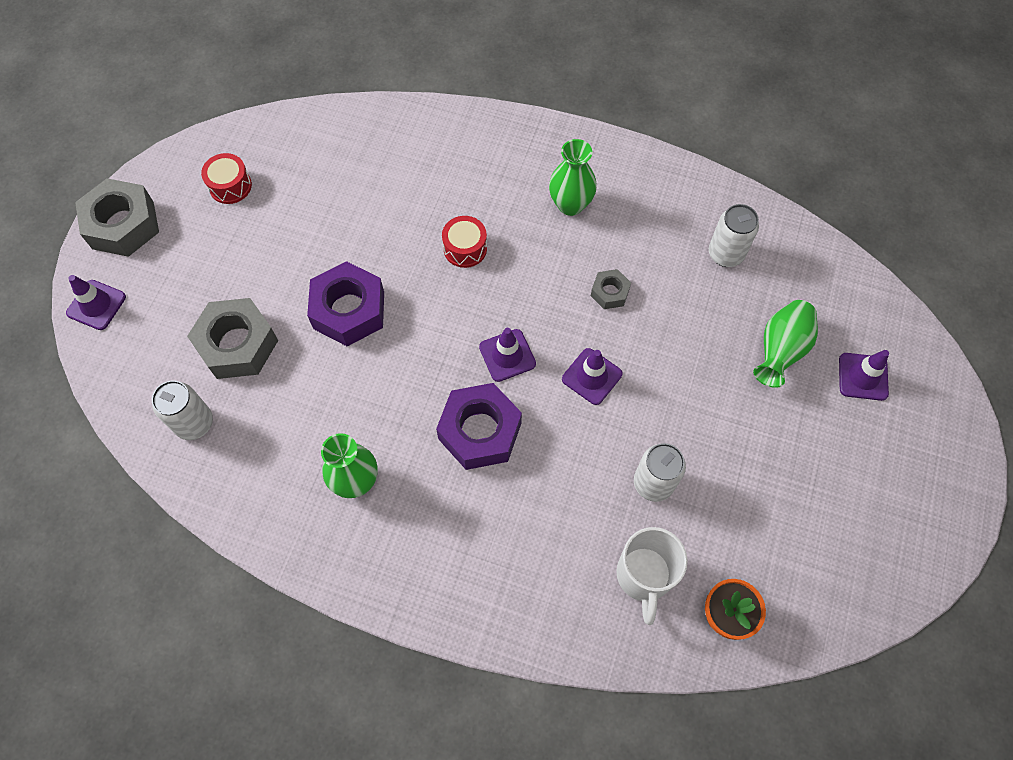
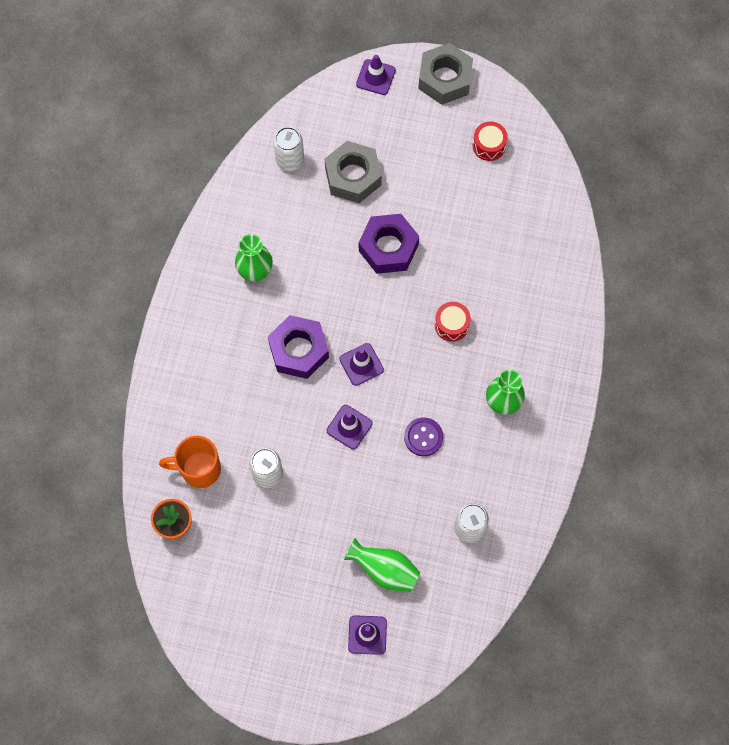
camera: 85 degrees right, 5 degrees up
(610, 292) = (423, 437): grey nut -> purple button
(643, 576) = (199, 469): white mug -> orange mug

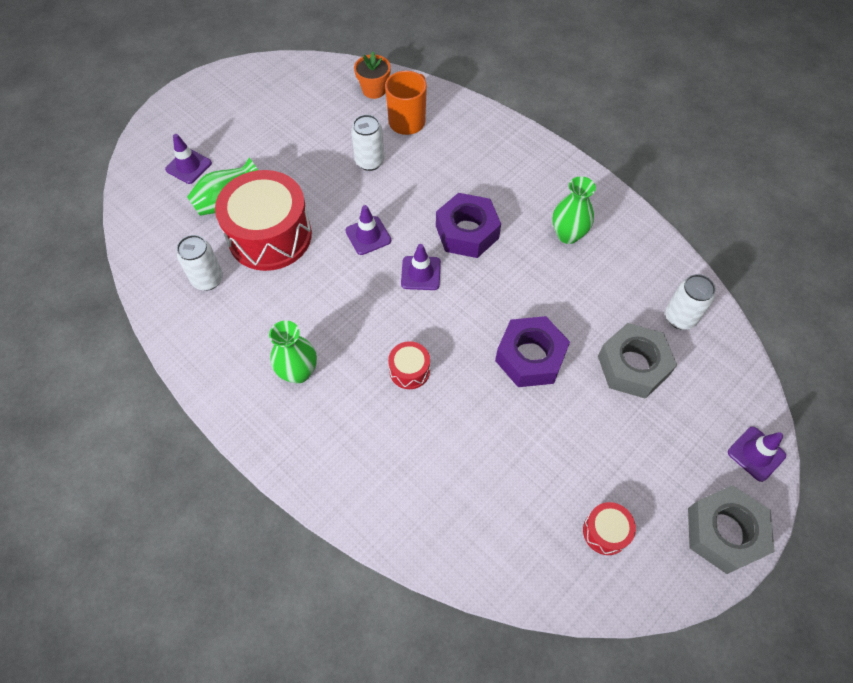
camera: 120 degrees right, 10 degrees down
(397, 508) = (270, 236): none -> red drum
(423, 437) = (316, 287): purple button -> none

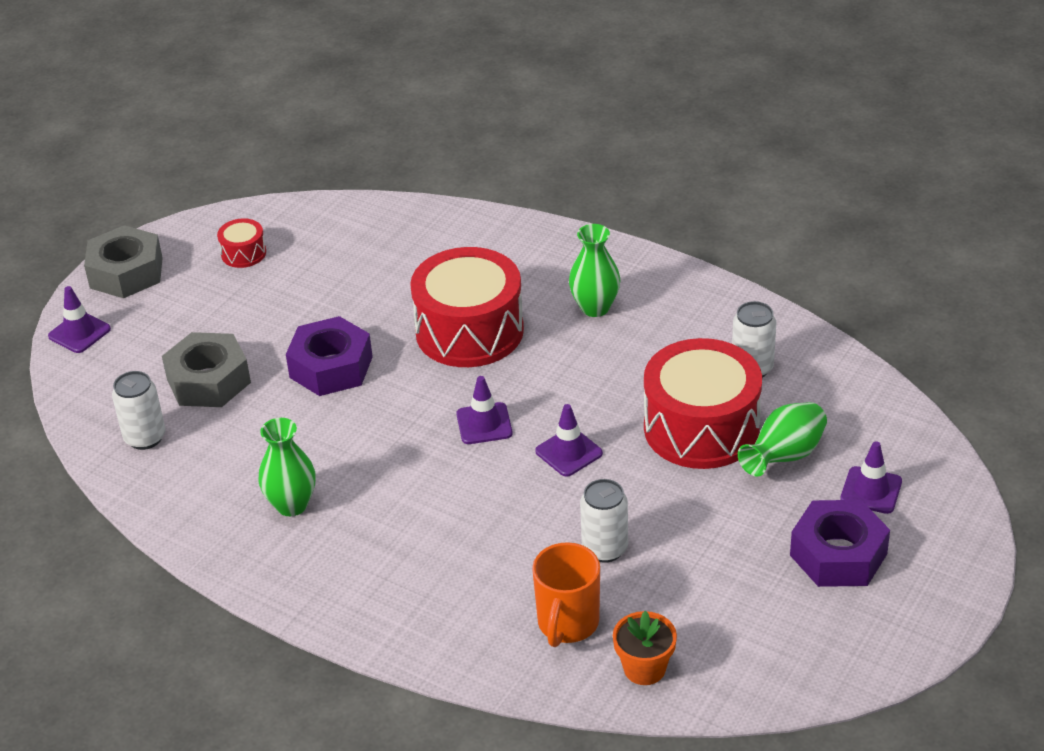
camera: 170 degrees right, 20 degrees down
(409, 370) = (469, 331): red drum -> red drum, size x2.27
(467, 232) = (434, 482): purple nut -> purple nut (838, 554)

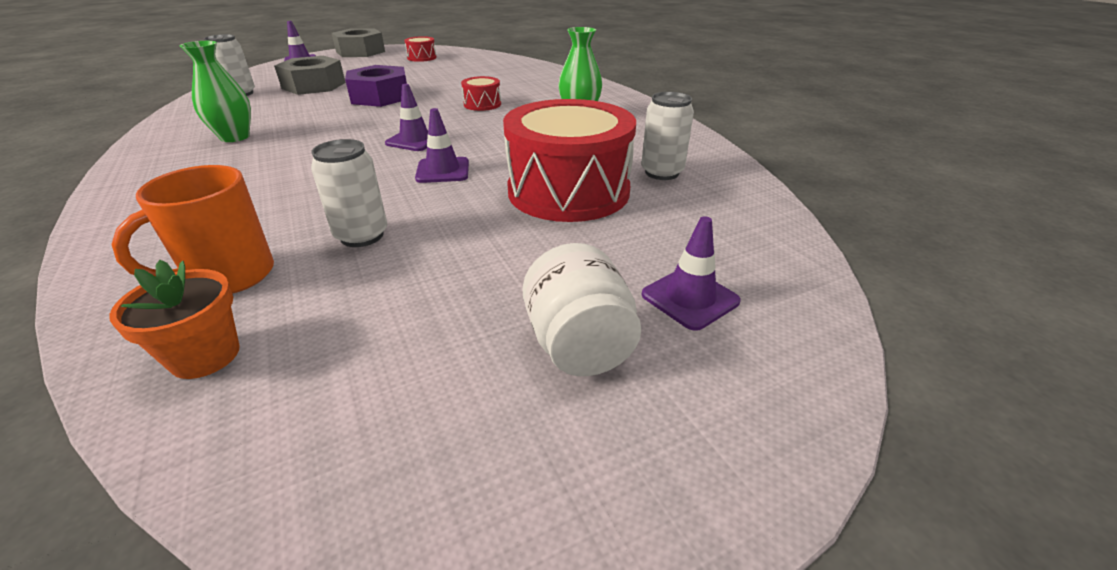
camera: 30 degrees right, 5 degrees down
(469, 331) = (482, 104): red drum -> red drum, size x0.44
(784, 456) = (621, 235): green vase -> none
(838, 554) = (579, 345): purple nut -> white jar

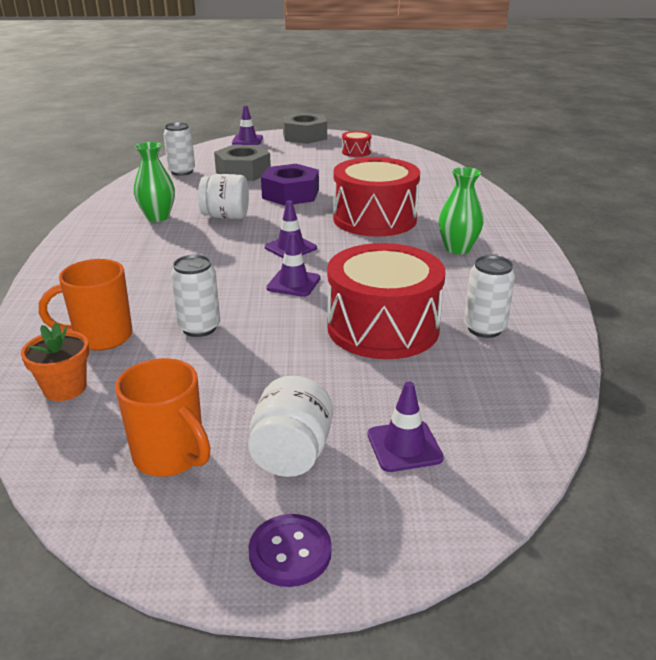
camera: 25 degrees right, 5 degrees down
(320, 125) = (226, 216): none -> white jar
(426, 399) = (171, 456): none -> orange mug
(482, 104) = (374, 219): red drum -> red drum, size x2.27
(676, 470) = (290, 552): none -> purple button

